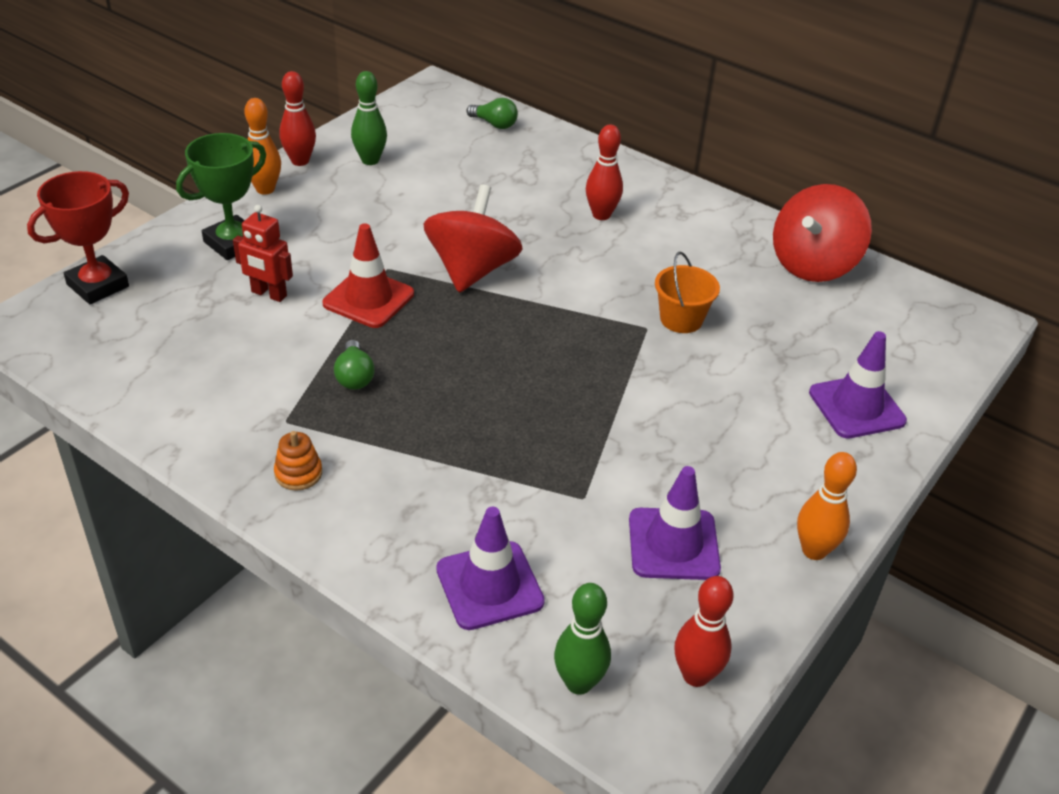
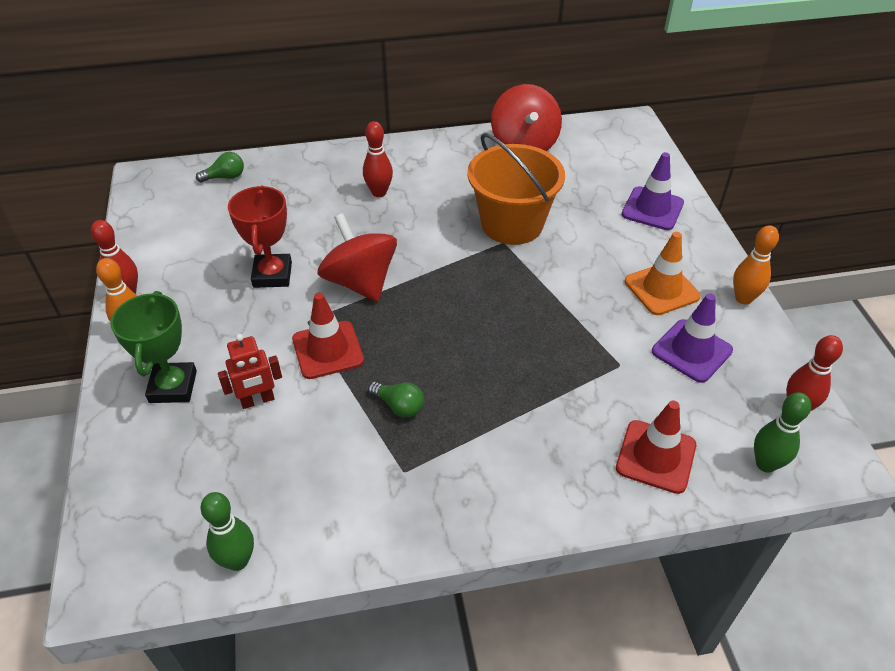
camera: 45 degrees left, 5 degrees up
(98, 285) = (117, 500): red trophy -> red trophy (272, 275)
(298, 473) = (464, 495): orange stacking toy -> none
(370, 160) = (179, 257): green bowling pin -> green bowling pin (238, 560)
(489, 585) = (656, 456): purple traffic cone -> red traffic cone
(681, 319) = (512, 224): orange bucket -> orange bucket, size x1.92
(737, 476) = (661, 289): none -> orange traffic cone

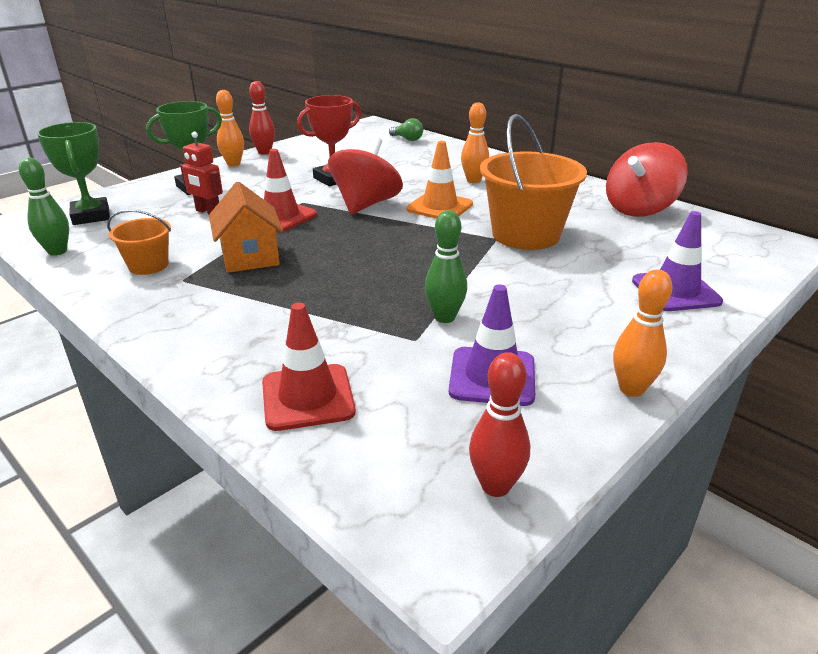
camera: 55 degrees right, 15 degrees down
(160, 506) = (91, 216): none -> green trophy
(348, 488) = (148, 265): none -> orange bucket
(379, 192) = (473, 180): red bowling pin -> orange bowling pin
(399, 406) = (250, 257): green light bulb -> orange house
(661, 289) = (560, 331): orange traffic cone -> orange traffic cone (439, 207)
(766, 464) = (370, 483): green bowling pin -> green bowling pin (444, 317)

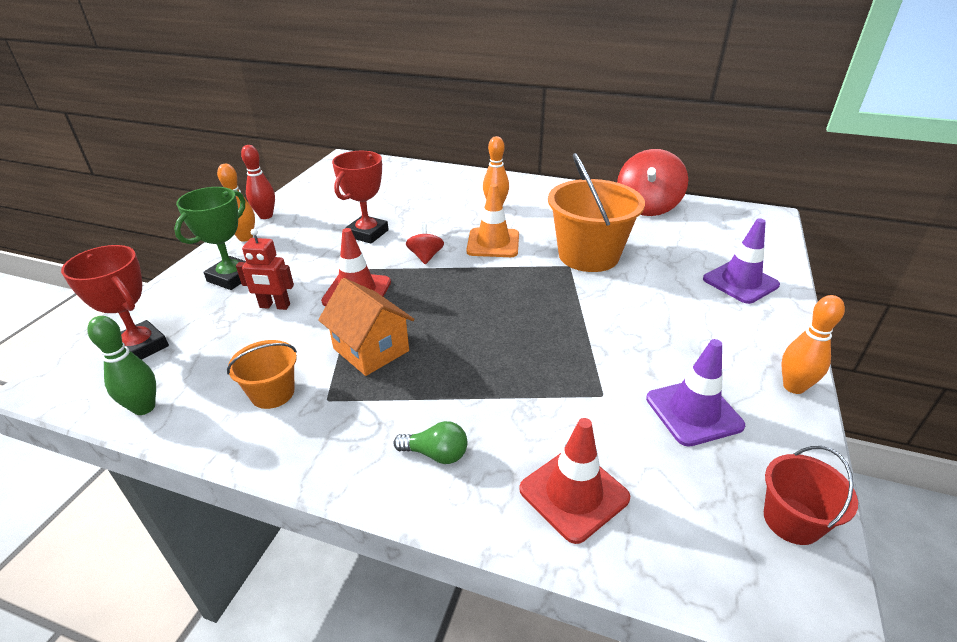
camera: 25 degrees left, 5 degrees up
(91, 216) = (141, 347): green trophy -> red trophy
(366, 204) = (425, 257): red spinning top -> red spinning top, size x0.50
(407, 139) = (395, 171): green light bulb -> green light bulb (436, 454)
(444, 317) = (604, 363): green bowling pin -> none
(495, 486) = (791, 520): red bowling pin -> red bucket

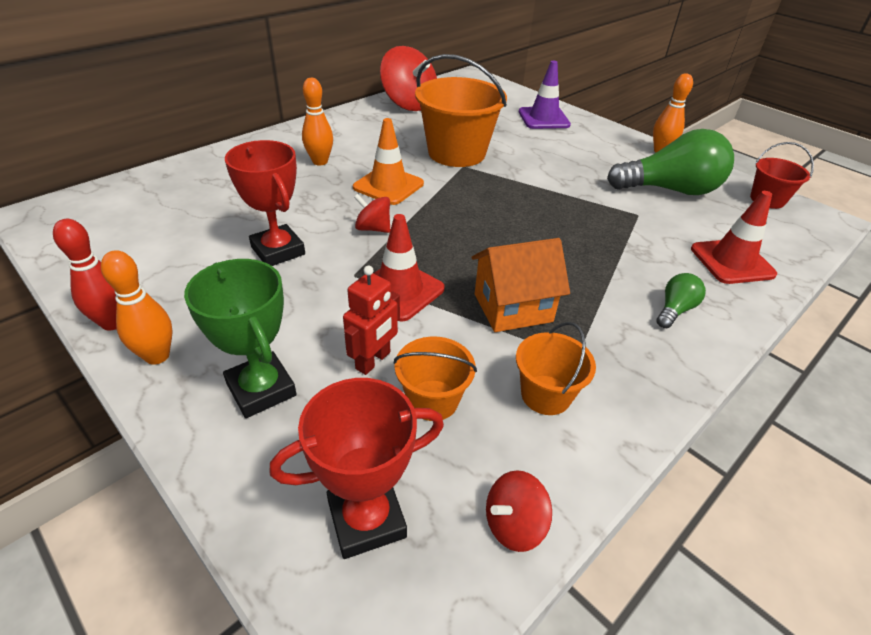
camera: 65 degrees left, 5 degrees up
(144, 407) = (514, 524): green bowling pin -> red spinning top
(246, 341) = (433, 400): none -> orange bucket
(693, 412) = (670, 190): purple traffic cone -> green light bulb

